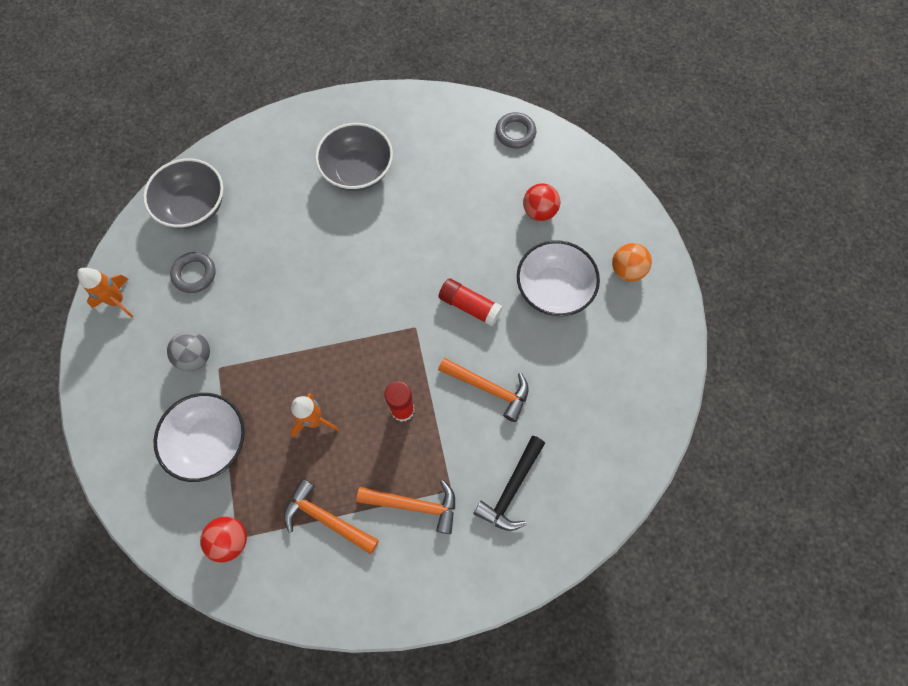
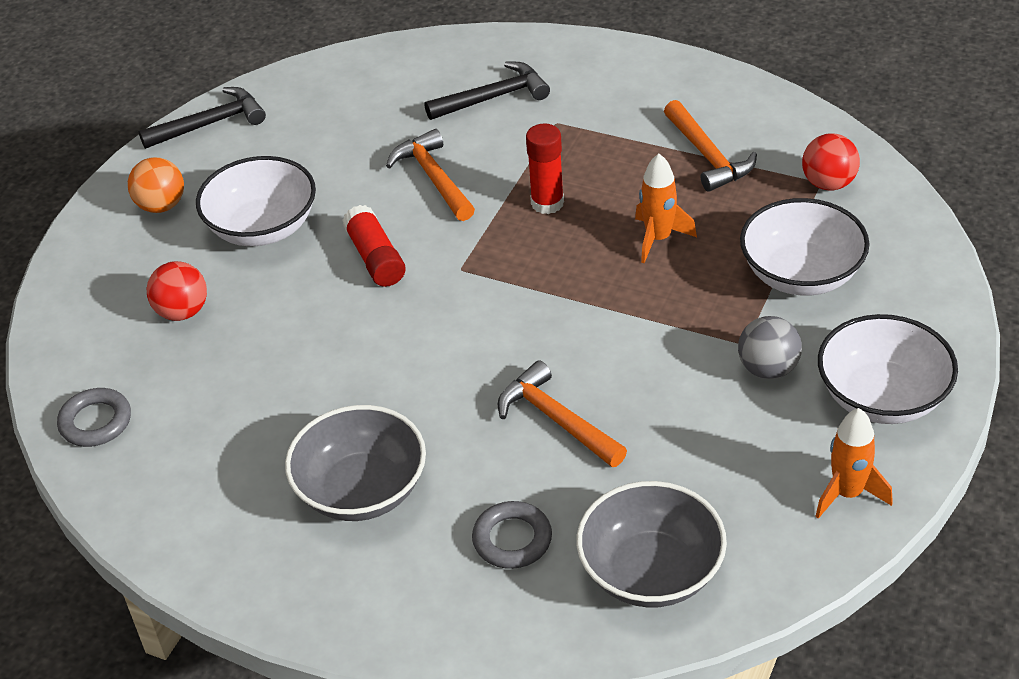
camera: 140 degrees left, 25 degrees down
(123, 374) = (882, 397): none -> white bowl
(194, 274) = (709, 472): grey ring -> grey ring (512, 539)
(414, 505) = (604, 127): orange hammer -> orange hammer (556, 420)
(669, 349) = (210, 123): none -> black hammer

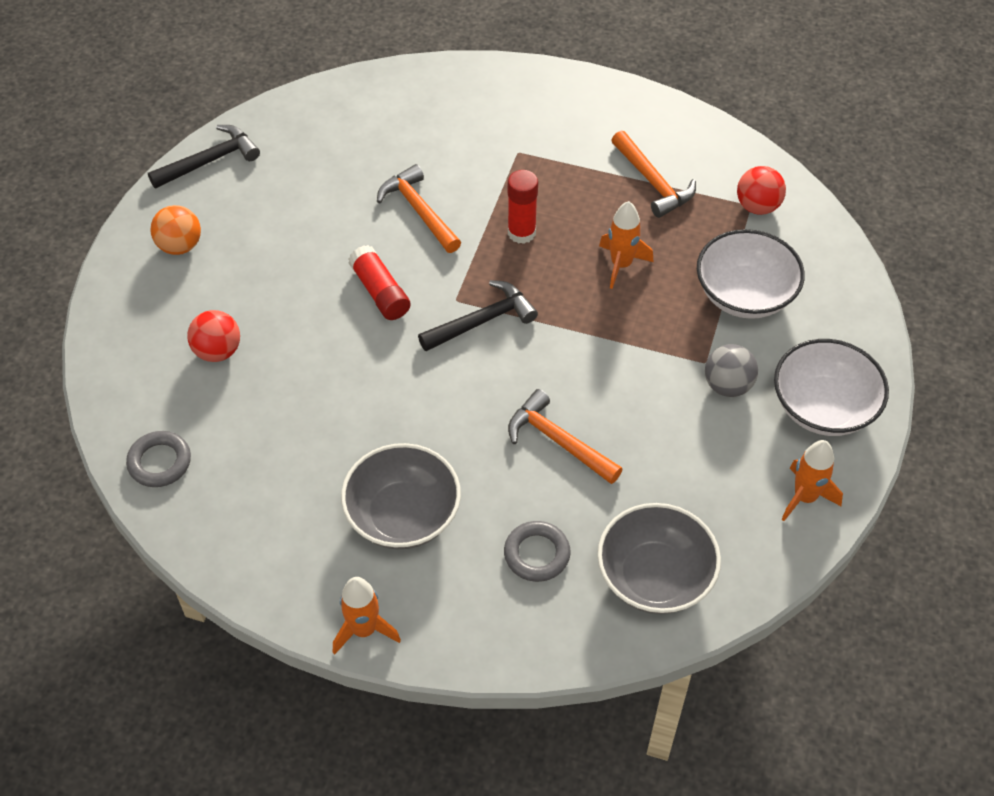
camera: 10 degrees left, 10 degrees up
(263, 227) = (275, 265): white bowl -> none
(295, 610) = (364, 630): none -> orange rocket
(493, 97) = (460, 128): black hammer -> black hammer (482, 320)

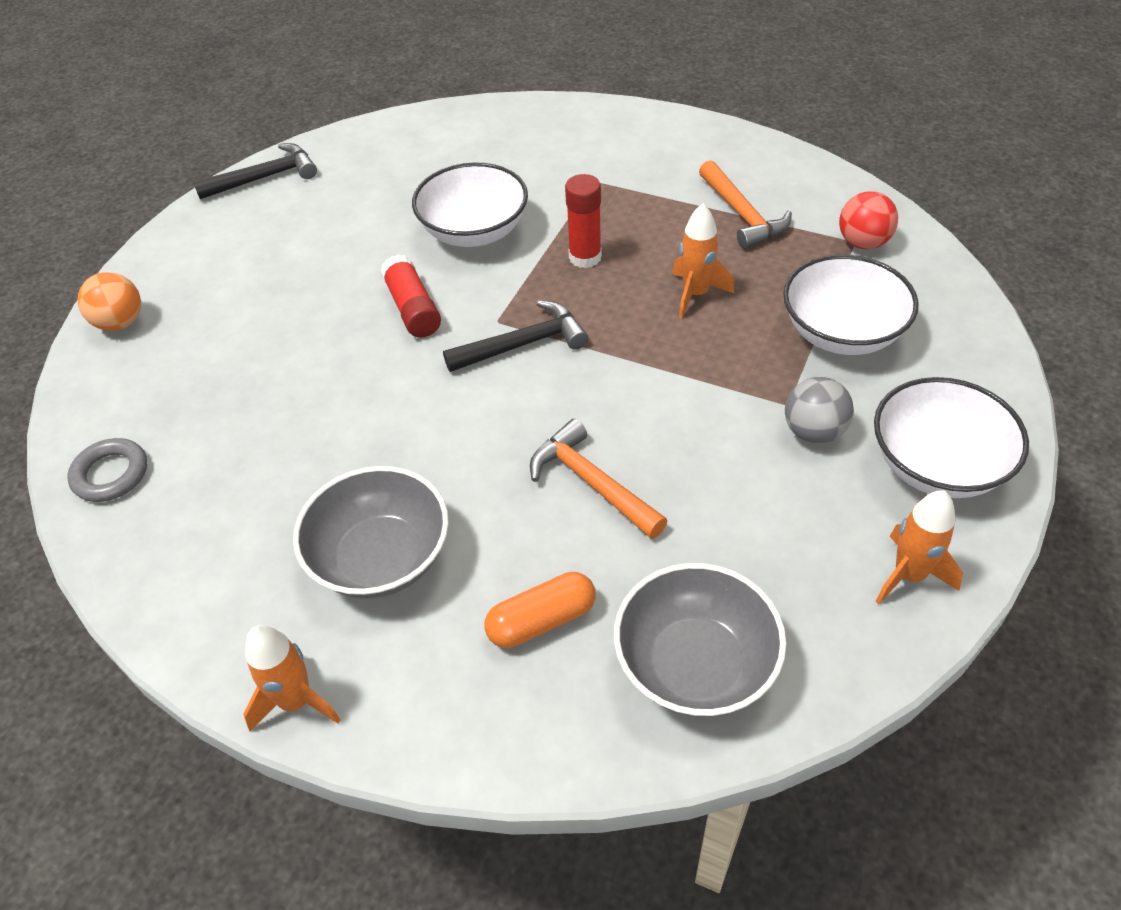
camera: 10 degrees right, 5 degrees down
(180, 246) = (208, 254): orange ball -> orange ball (120, 323)
(218, 351) = (215, 359): red ball -> none
(419, 211) = (474, 231): orange hammer -> white bowl
(537, 554) = (541, 620): grey ring -> orange capsule

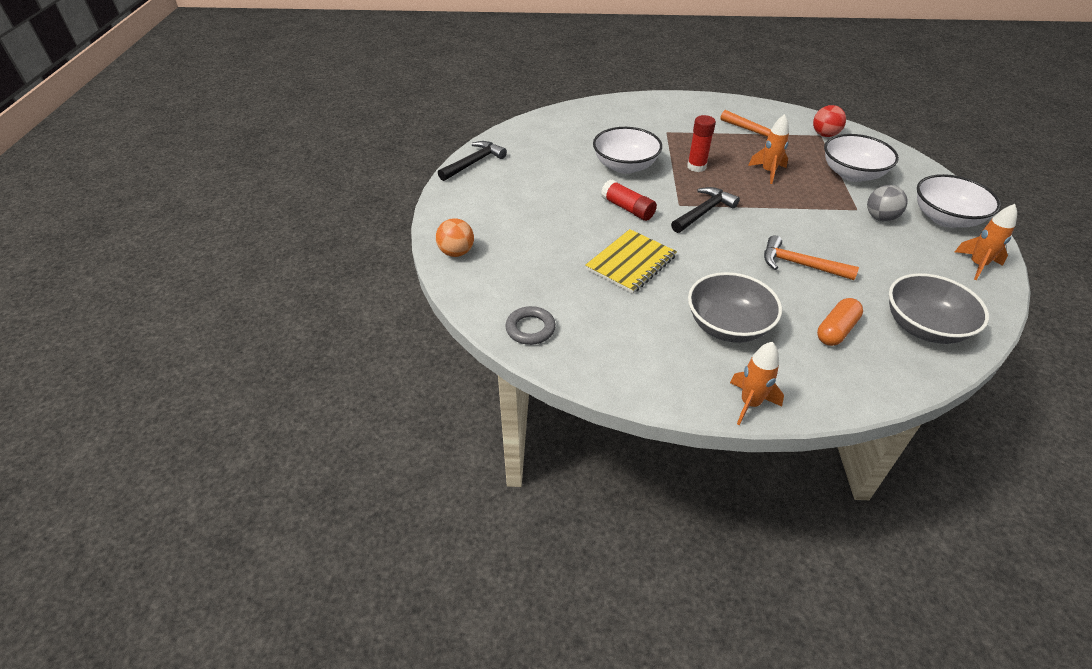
camera: 25 degrees left, 5 degrees down
(336, 405) = (631, 263): none -> yellow notebook

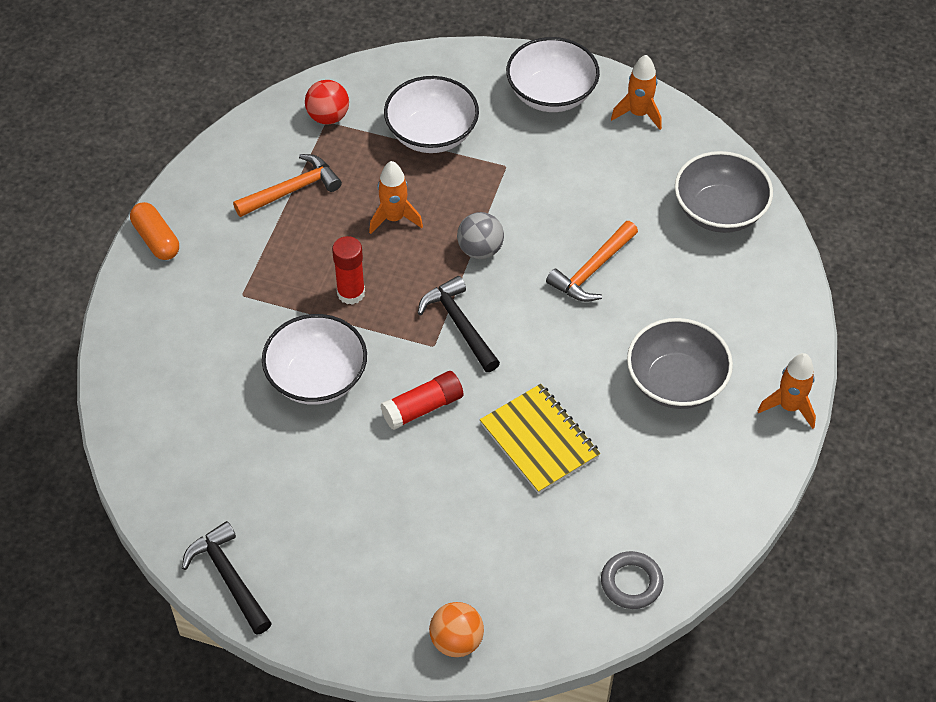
camera: 75 degrees left, 10 degrees up
(836, 330) = (705, 287): orange capsule -> orange capsule (156, 239)
(880, 218) = (530, 153): grey ball -> grey ball (480, 250)

